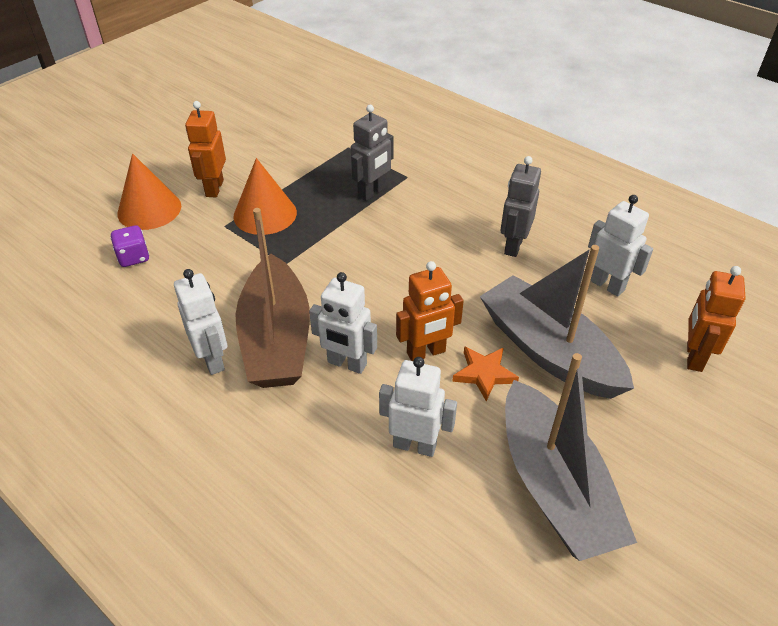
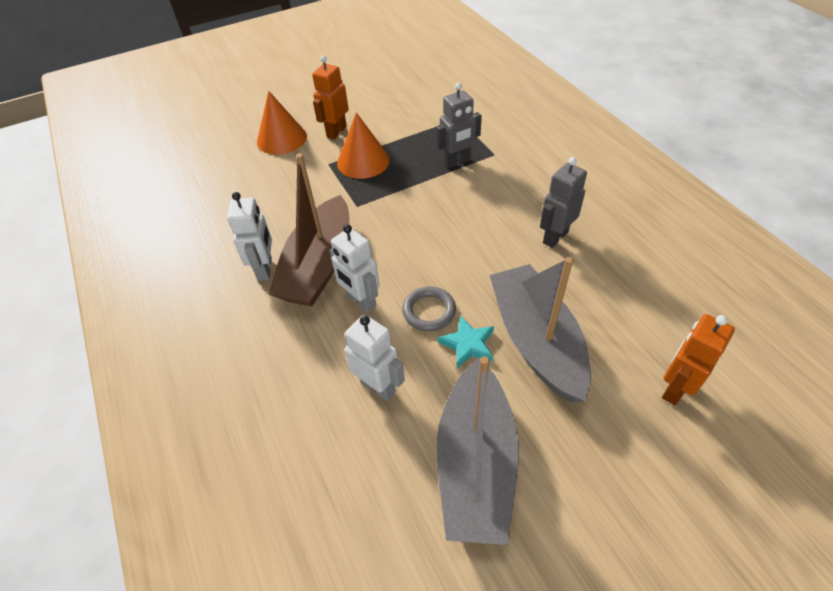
camera: 25 degrees right, 5 degrees up
(134, 257) = (252, 174): purple dice -> none
(426, 353) = (429, 311): orange robot -> grey ring
(484, 374) = (468, 344): orange star -> turquoise star
(607, 285) = (624, 296): white robot -> none

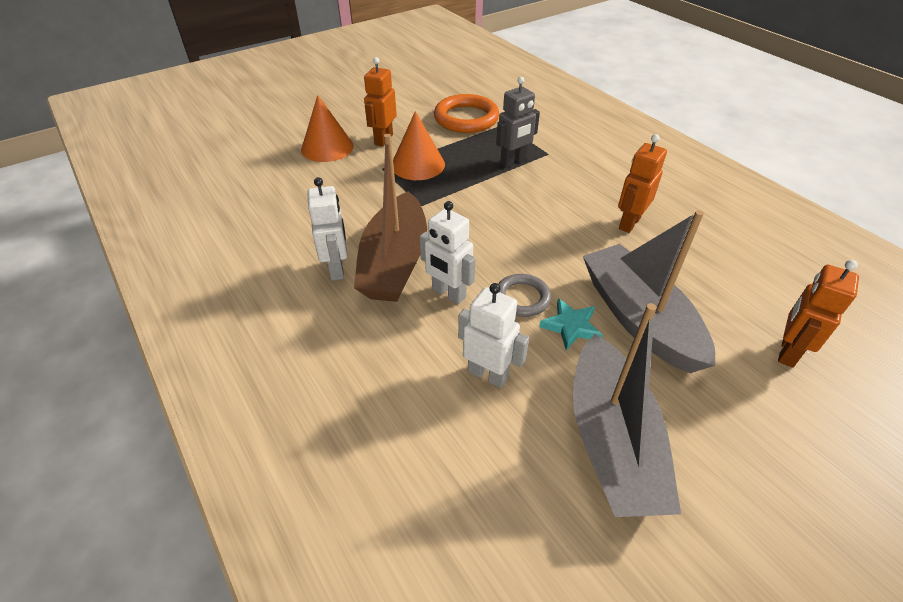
camera: 10 degrees left, 5 degrees down
(422, 110) = (466, 118): none -> orange ring
(555, 237) = (629, 223): grey robot -> orange robot

